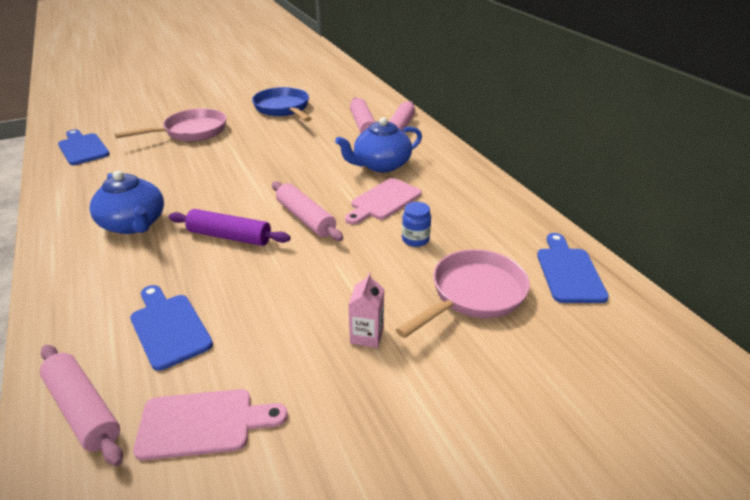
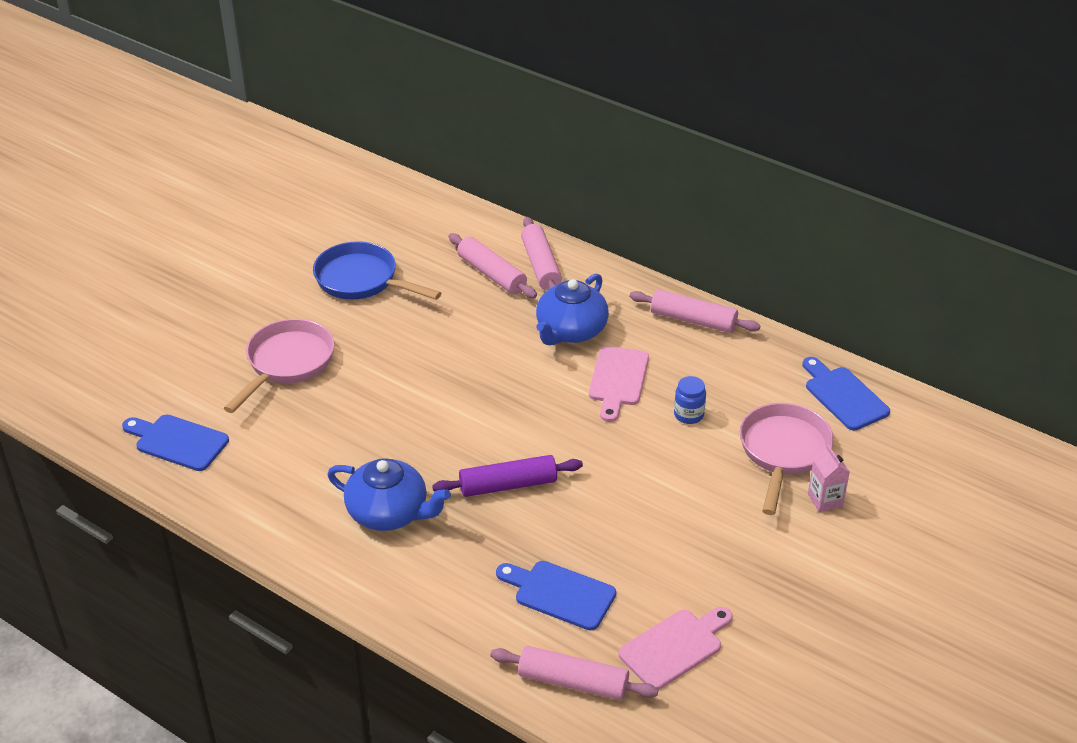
camera: 30 degrees left, 5 degrees up
(306, 218) = (561, 433): pink rolling pin -> pink rolling pin (693, 320)
(367, 335) = (729, 526): pink carton -> pink carton (825, 500)

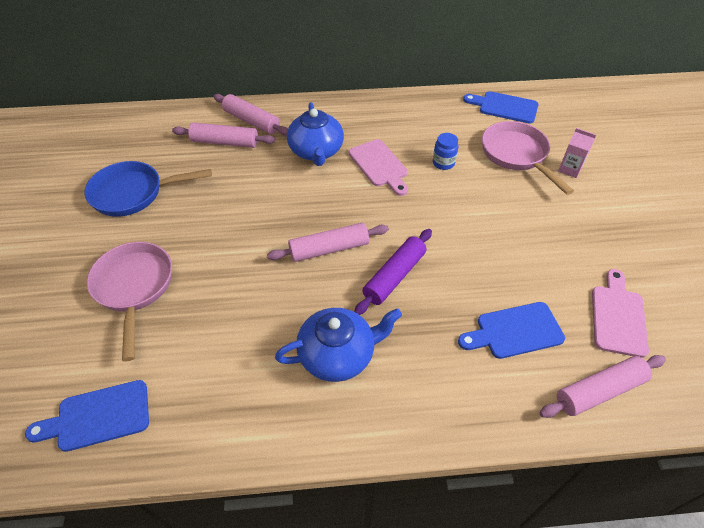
camera: 40 degrees left, 10 degrees up
(693, 320) = (379, 107): pink rolling pin -> pink rolling pin (329, 249)

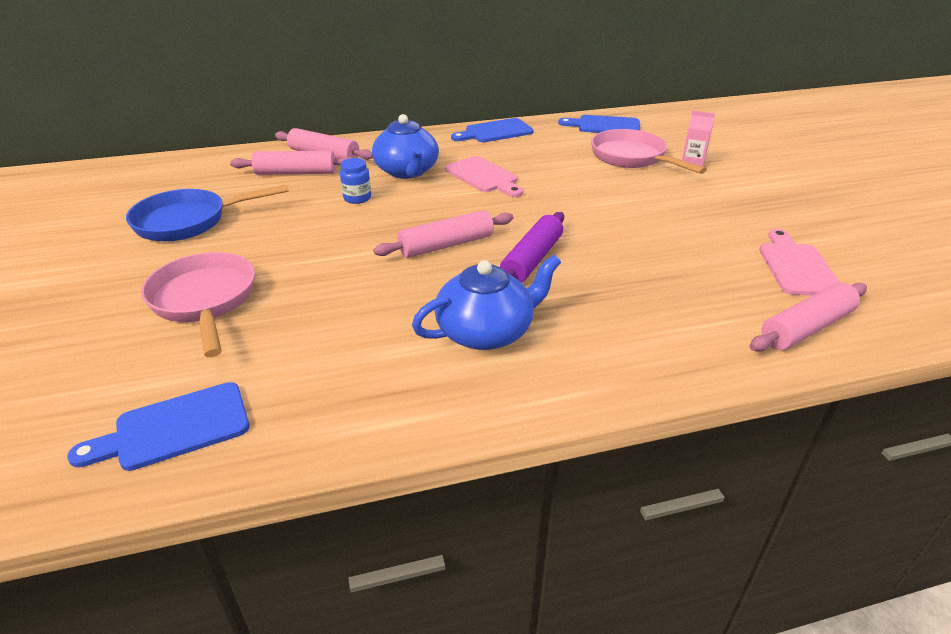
camera: 10 degrees left, 15 degrees down
(443, 163) = (555, 169): blue jar -> blue jar (357, 198)
(515, 331) = (689, 290): blue cutting board -> blue cutting board (495, 132)

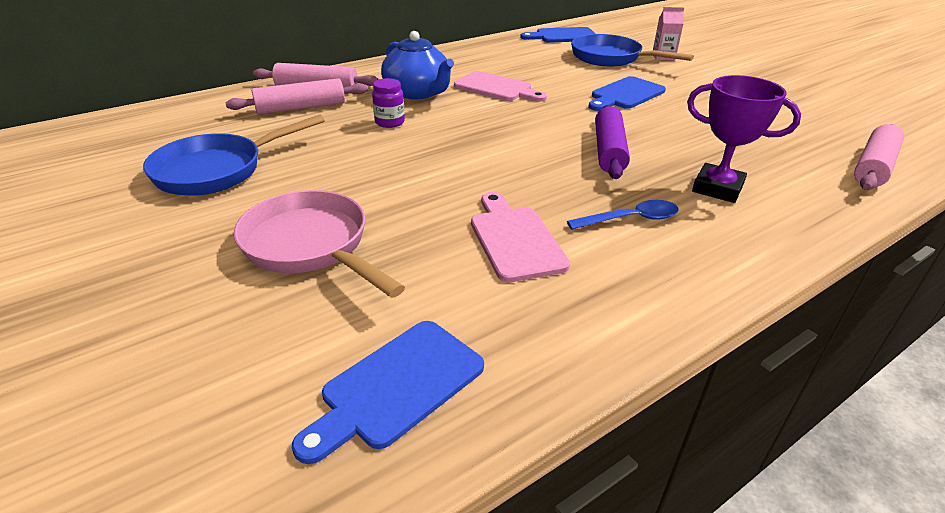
camera: 20 degrees left, 0 degrees up
(357, 198) = (389, 122): blue jar -> purple jar
(446, 245) = (518, 150): pink rolling pin -> none
(486, 332) = (630, 219): blue teapot -> blue spoon
(495, 132) = (471, 50): blue cutting board -> blue cutting board (625, 95)
(603, 318) = (717, 188): none -> purple trophy
(632, 158) = (611, 58): pink pan -> blue pan
(796, 266) = (819, 123): pink cutting board -> pink cutting board (514, 239)

